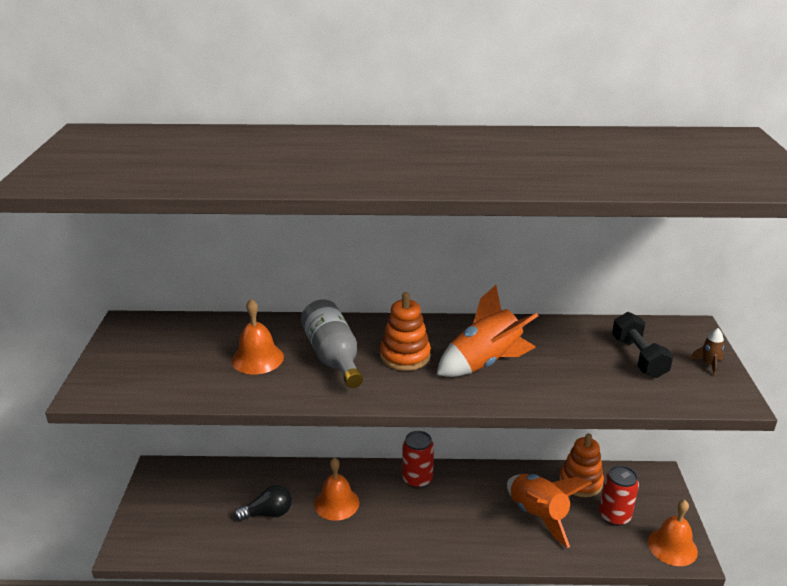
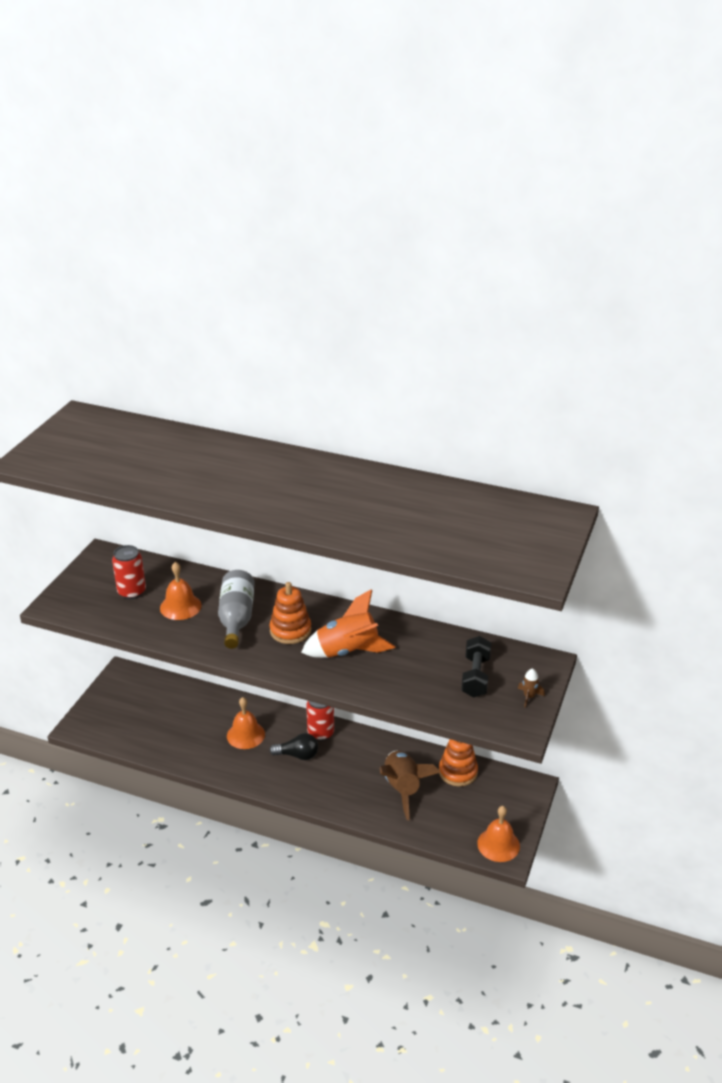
camera: 20 degrees right, 5 degrees up
(268, 513) = (189, 728): black light bulb -> black light bulb (298, 755)
(538, 515) = (403, 789): orange rocket -> brown rocket
(614, 516) = (467, 807): red can -> red can (132, 592)

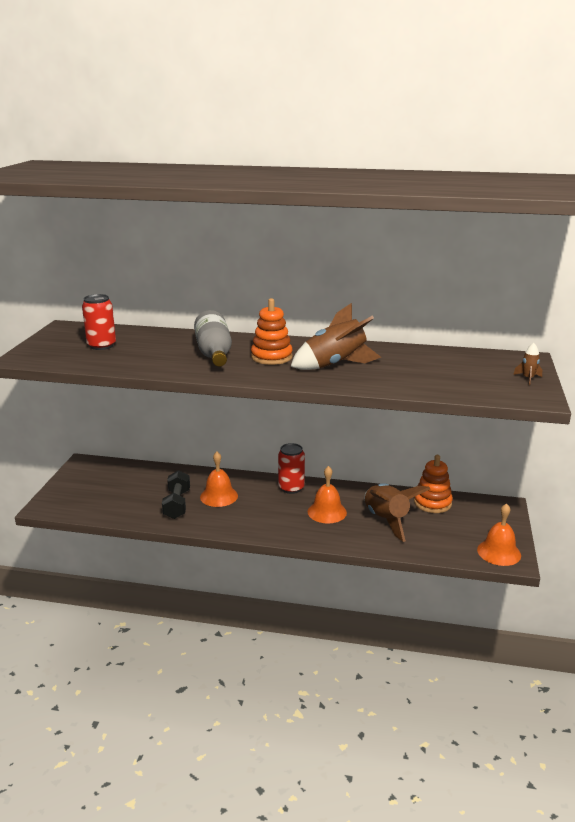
camera: 10 degrees left, 10 degrees down
(180, 606) = (154, 350): orange bell -> orange bell (327, 512)
(298, 755) = (275, 506): black light bulb -> none
(348, 651) = (335, 365): orange rocket -> brown rocket
(475, 676) = (468, 371): black dumbbell -> black dumbbell (177, 504)

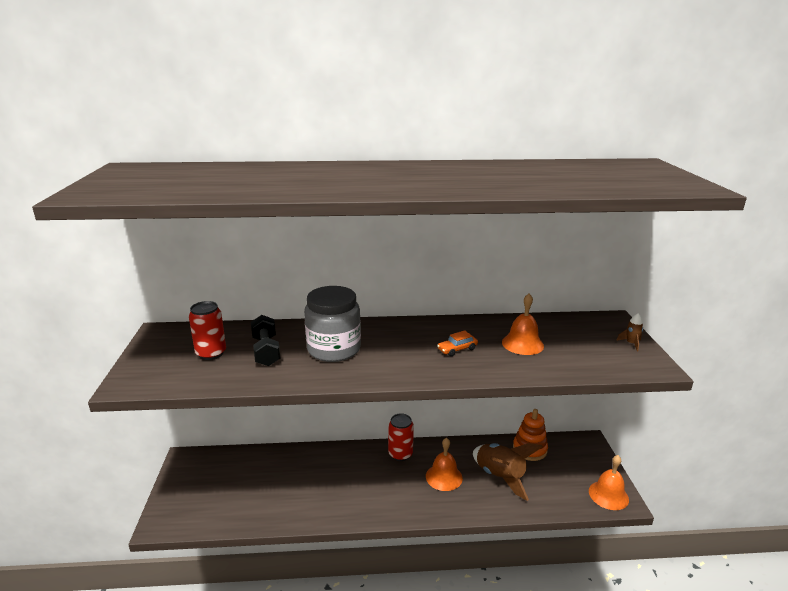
camera: 15 degrees left, 0 degrees up
(177, 504) = (299, 494): black dumbbell -> black dumbbell (266, 351)
(214, 353) = (334, 349): grey bottle -> grey jar
(219, 496) = (336, 476): orange bell -> orange bell (522, 344)
(271, 357) = (392, 347): orange stacking toy -> none
(335, 365) = (457, 349): brown rocket -> orange car

